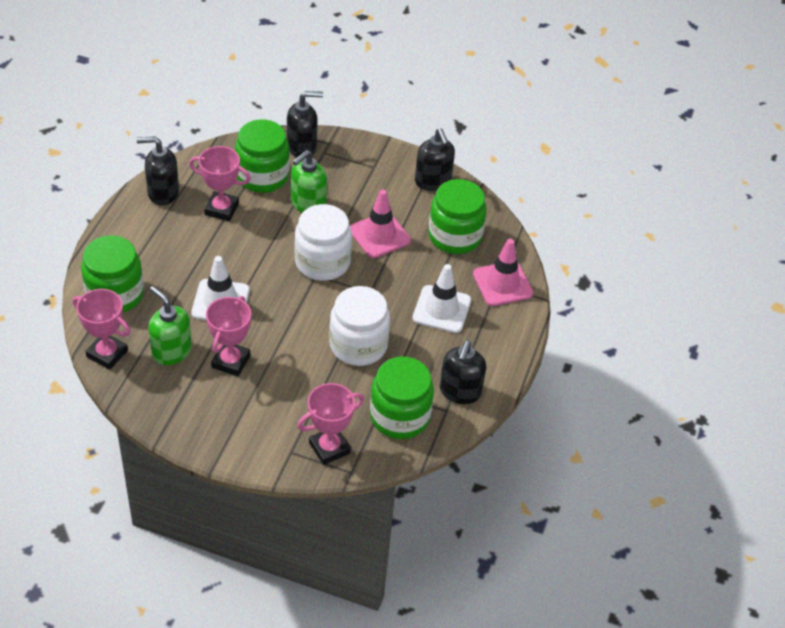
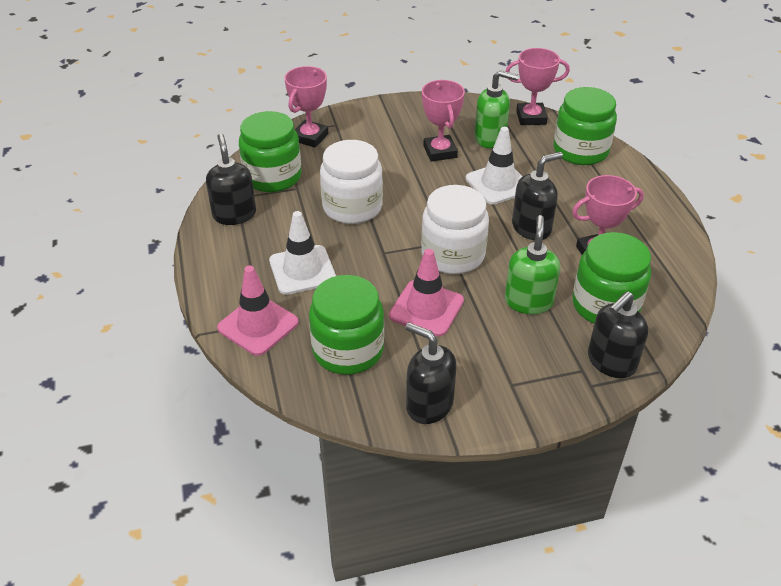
camera: 150 degrees right, 5 degrees down
(163, 193) = (664, 239): black soap dispenser -> black soap dispenser (531, 228)

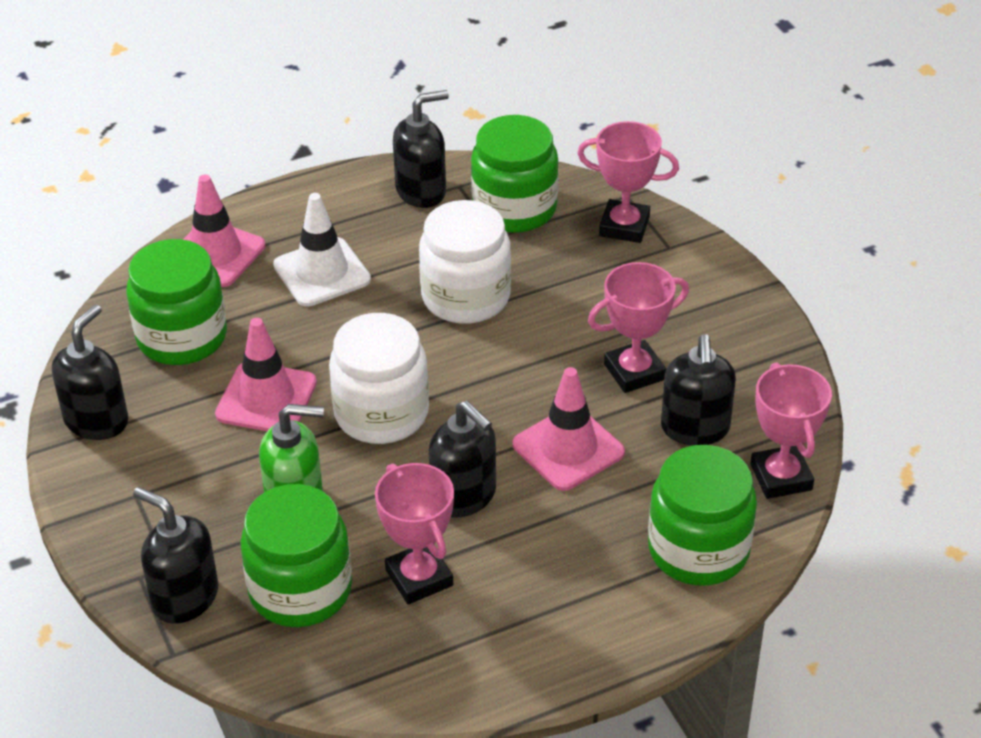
camera: 80 degrees right, 0 degrees up
(490, 138) = (695, 428): green soap dispenser -> black soap dispenser
(498, 184) = (568, 448): white traffic cone -> pink traffic cone

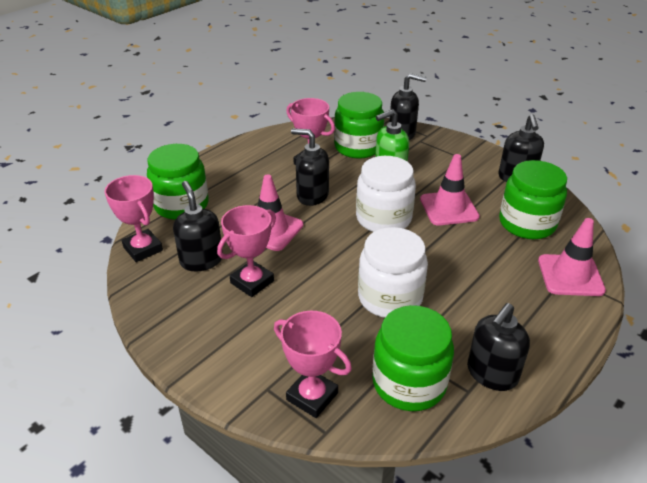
camera: 155 degrees right, 5 degrees down
(322, 272) = (494, 284): white traffic cone -> none
(624, 226) = (312, 396): pink trophy -> pink trophy turned 45 degrees clockwise

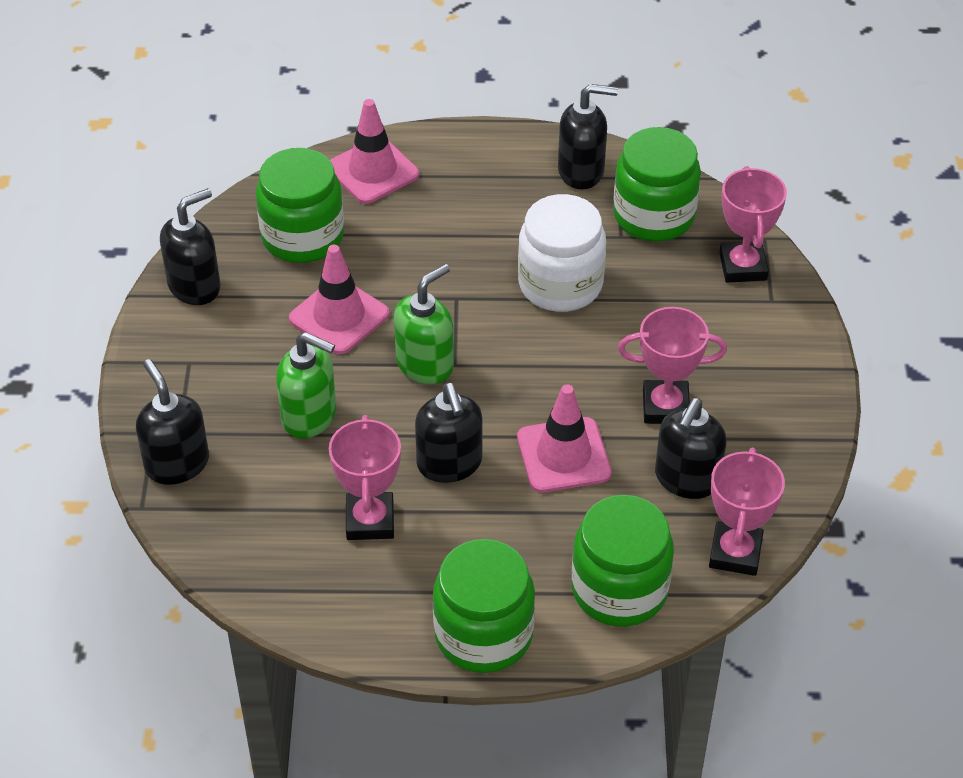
camera: 130 degrees left, 10 degrees up
(358, 147) = (269, 493): green jar -> green jar (483, 634)
(383, 218) = (425, 364): white jar -> green soap dispenser

